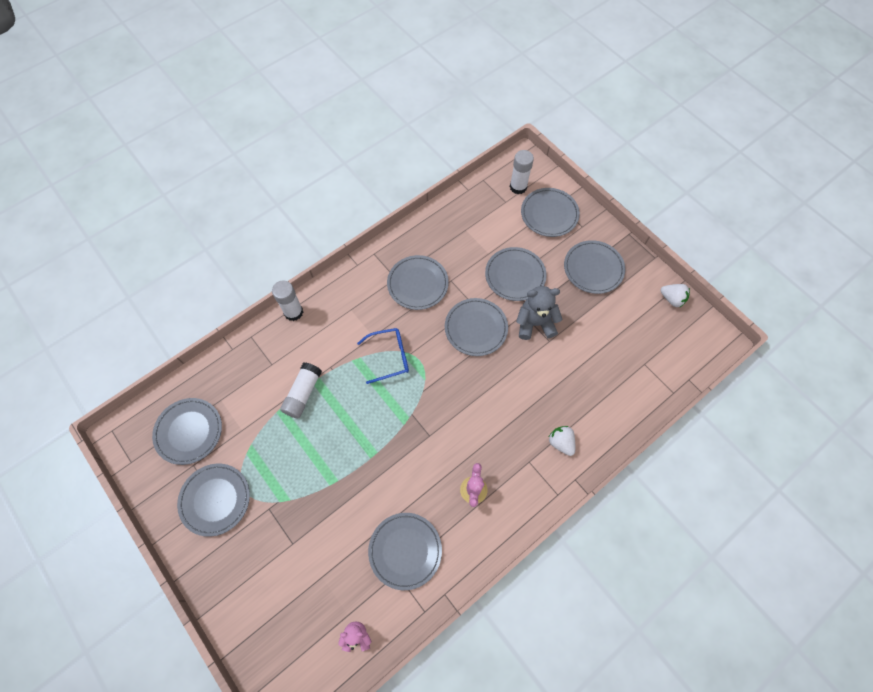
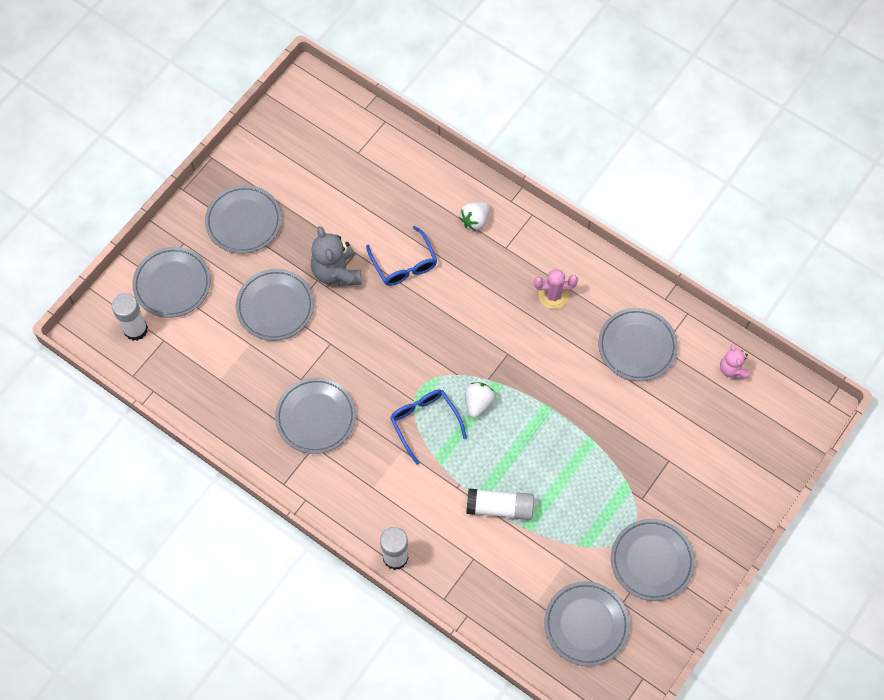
camera: 105 degrees left, 0 degrees up
(476, 328) = (360, 335): grey plate -> none
(531, 375) = (404, 264): none -> blue glasses
(672, 299) = (266, 134): white strawberry -> white strawberry (478, 403)

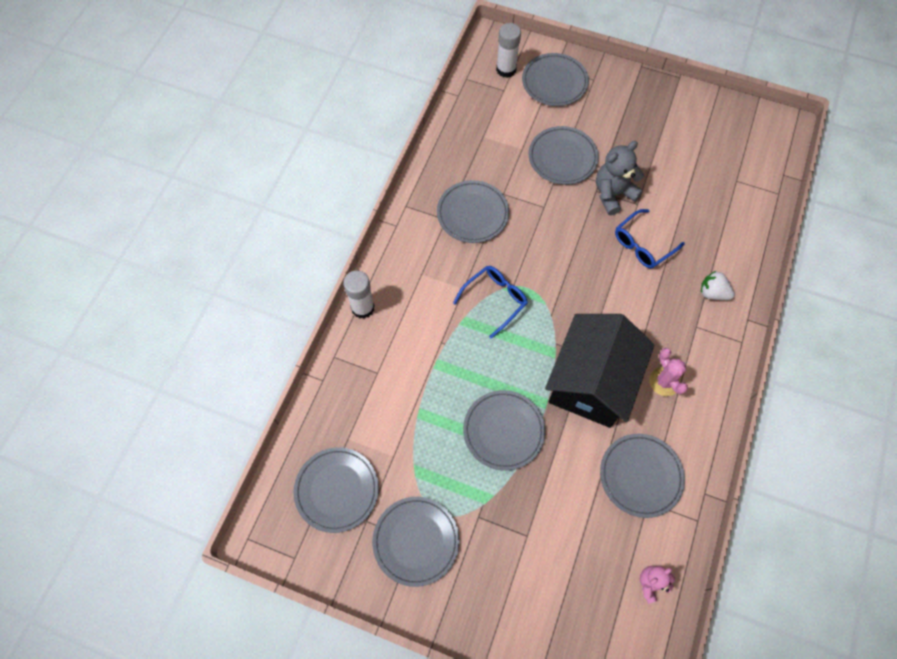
camera: 75 degrees right, 0 degrees up
(244, 221) = (631, 115): grey plate -> grey plate (503, 431)
(478, 403) = (529, 340): white strawberry -> none
(500, 508) = (432, 384): white glue stick -> none
(537, 359) = (591, 382): none -> black house

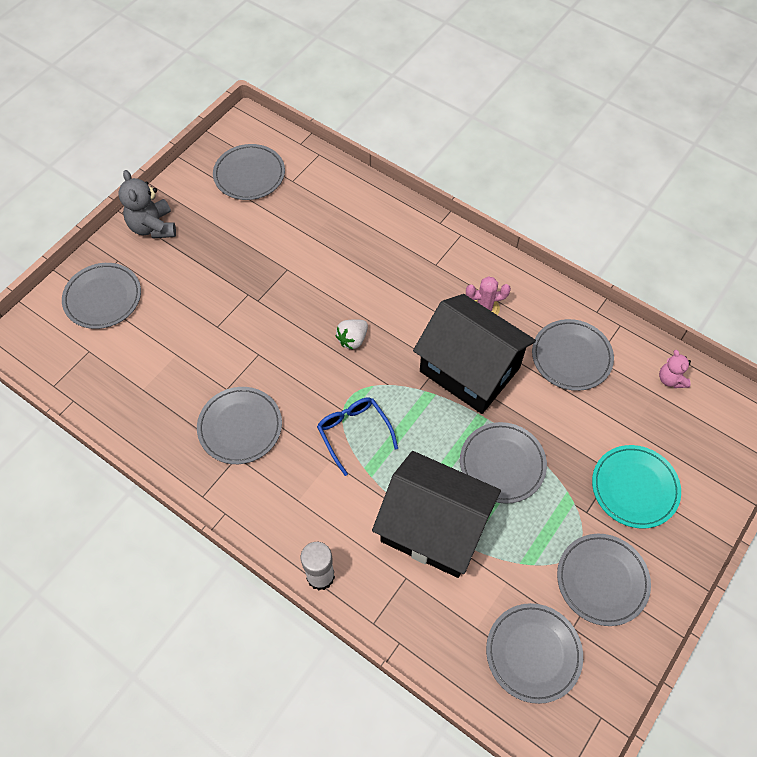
camera: 75 degrees left, 5 degrees down
(427, 385) = (434, 527): none -> black house
(506, 69) = (61, 341): white glue stick -> none
(516, 560) = (634, 488): none -> turquoise plate
(562, 158) = (204, 319): grey plate -> grey plate (249, 175)
(613, 194) = (267, 287): grey teddy bear -> grey teddy bear (153, 227)
(642, 245) = (335, 280): blue glasses -> none
(712, 293) = (405, 240): white strawberry -> white strawberry (352, 339)

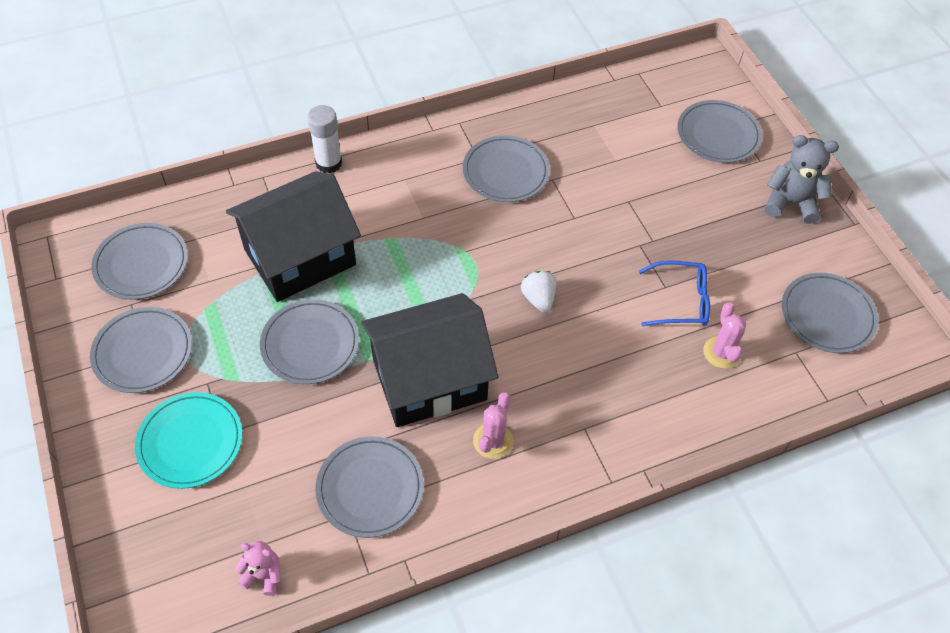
camera: 120 degrees right, 5 degrees down
(321, 217) = (721, 352): none -> pink cactus
(353, 432) = (436, 247): blue glasses -> blue glasses (681, 301)

